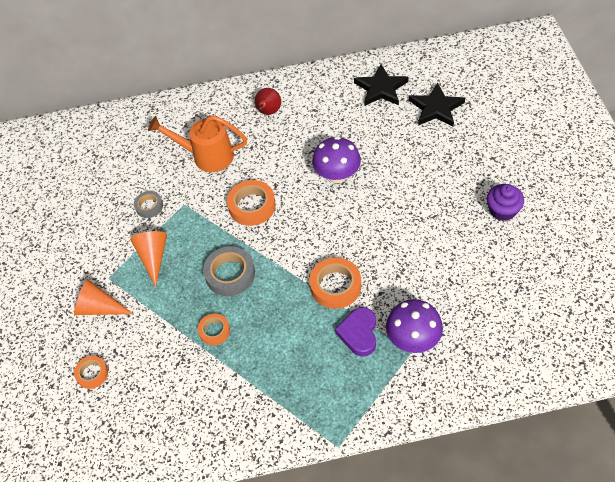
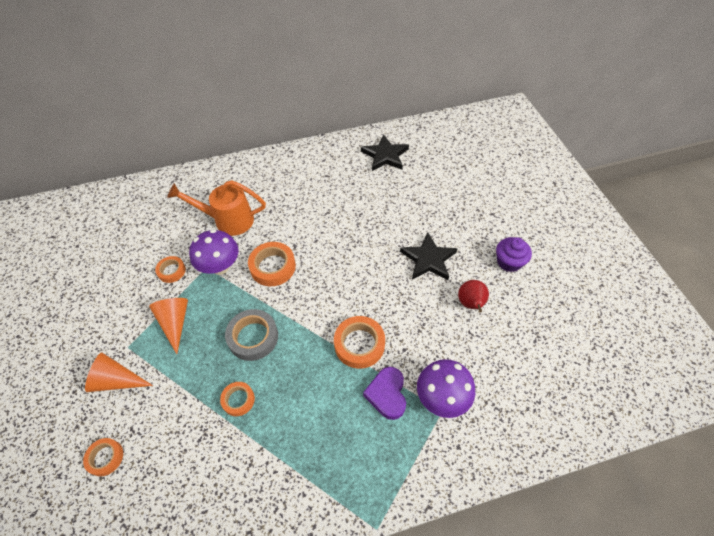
camera: 10 degrees left, 0 degrees up
(149, 206) = (171, 271): grey tape -> orange tape
(268, 112) = (285, 179): red pear -> red pear (471, 304)
(337, 175) = (352, 234): purple mushroom -> purple mushroom (220, 266)
(436, 108) = (436, 171): black star -> black star (428, 259)

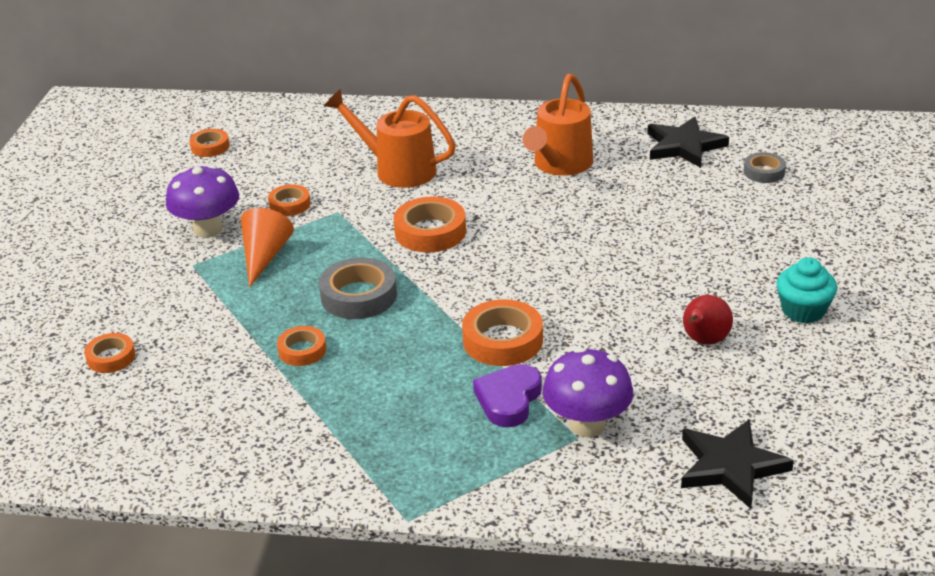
camera: 25 degrees right, 20 degrees down
(94, 236) = (210, 147): none -> orange tape
(117, 380) = (162, 292): orange cone -> none
(220, 266) = (357, 214): purple mushroom -> purple mushroom (208, 229)
(324, 189) = (559, 165): none -> orange watering can
(428, 259) = (671, 277): black star -> black star (730, 466)
(436, 163) = (764, 172): none -> grey tape
(509, 262) = (803, 310): purple cupcake -> turquoise cupcake

